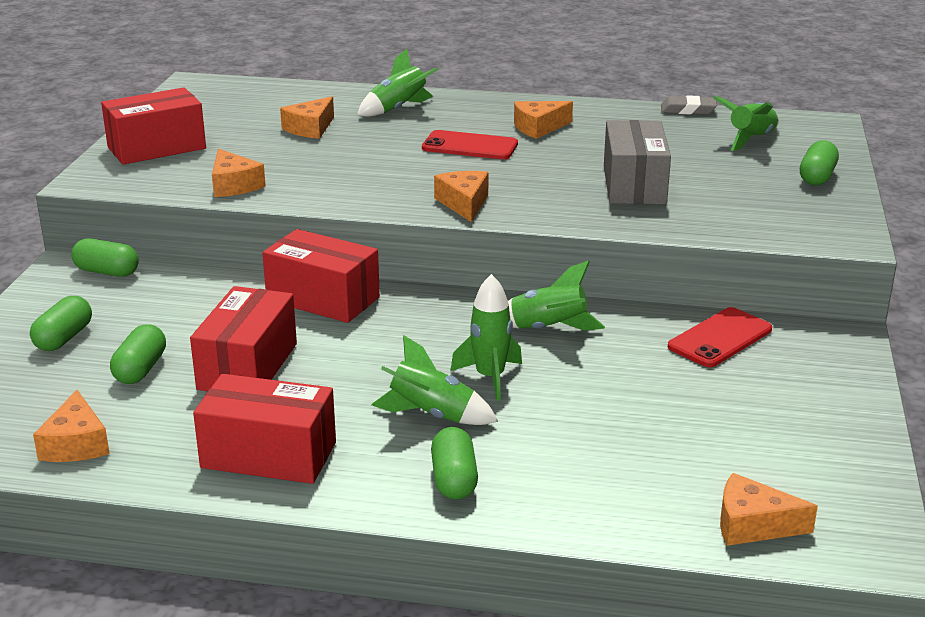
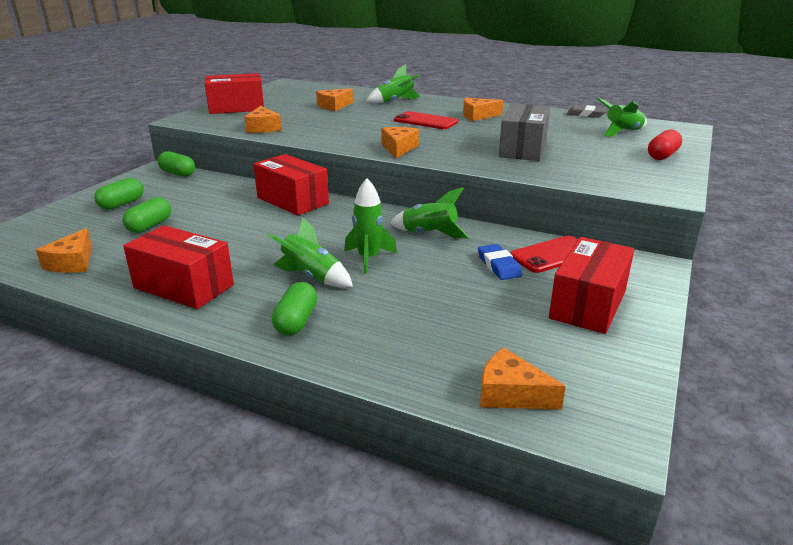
camera: 15 degrees right, 0 degrees up
(247, 366) = (215, 232): red box -> red box (588, 304)
(661, 364) = (499, 266): none -> blue eraser
(817, 177) = (662, 155): green capsule -> red capsule

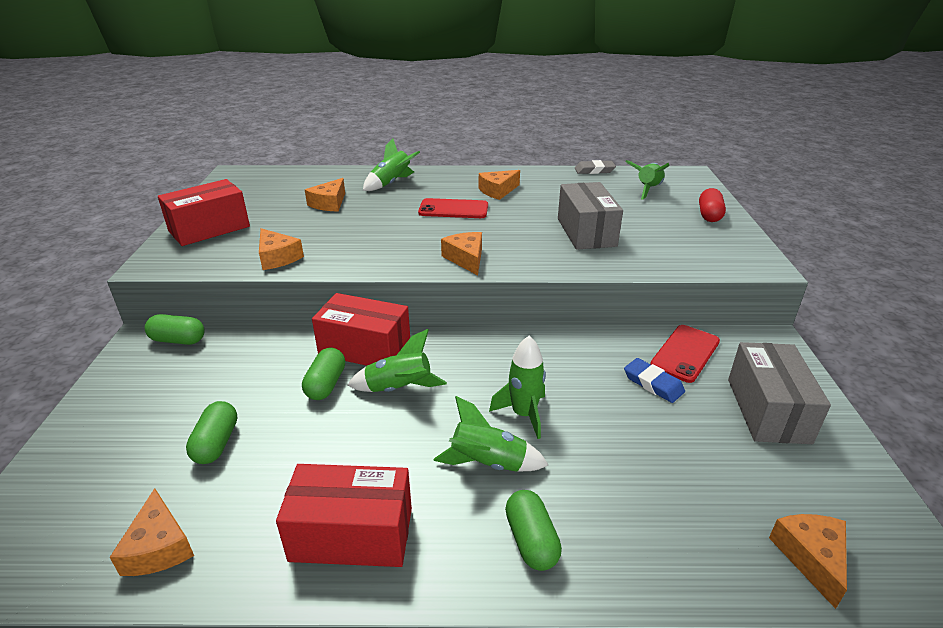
camera: 25 degrees left, 5 degrees up
(121, 204) = (142, 416): green capsule -> green capsule (326, 384)
(429, 234) = (553, 359): green rocket -> green rocket (399, 389)
(511, 394) = (811, 558): orange cheese -> orange cheese turned 90 degrees clockwise
(588, 304) = (767, 410): red box -> grey box

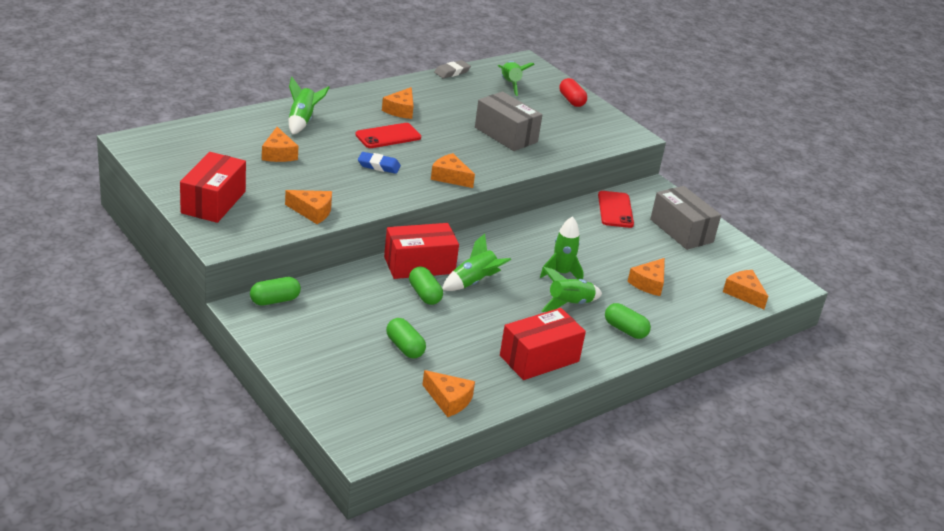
camera: 40 degrees left, 0 degrees up
(643, 474) = (649, 283): none -> orange cheese
(653, 383) = (613, 234): blue eraser -> blue eraser (379, 166)

